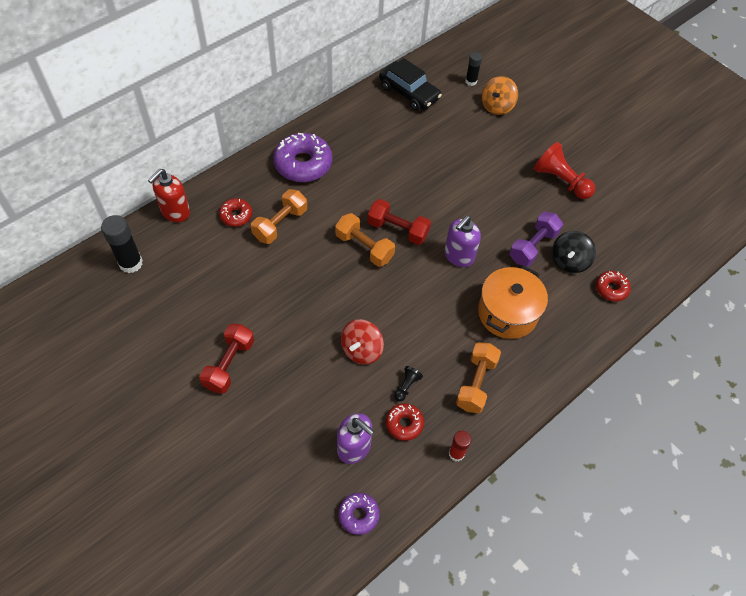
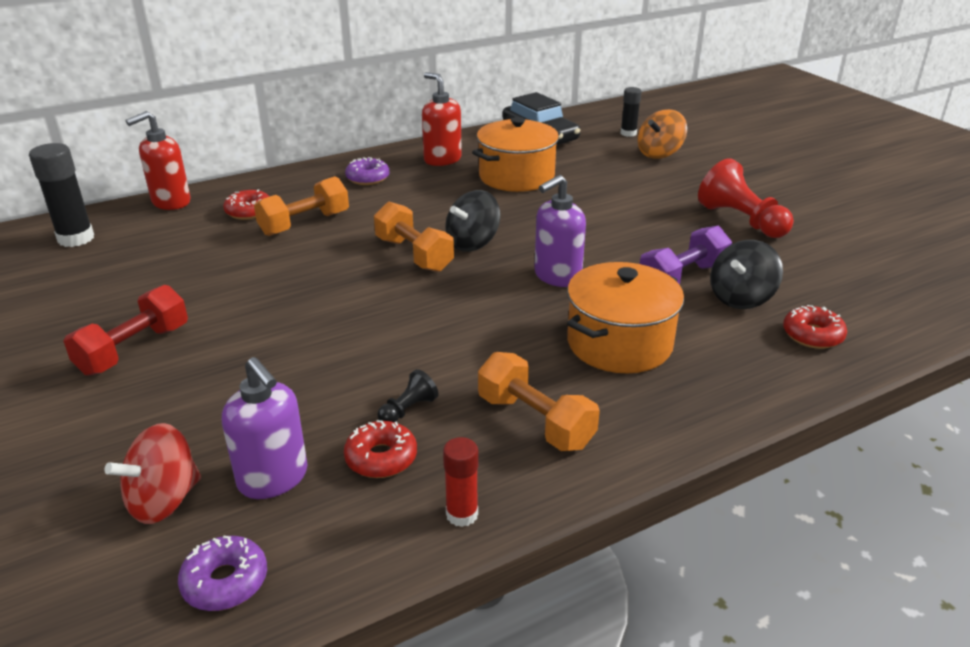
camera: 15 degrees right, 25 degrees down
(303, 164) = (368, 178): purple donut -> purple donut, size x0.54
(348, 133) = (442, 159): none -> red soap dispenser
(361, 350) = (353, 358): red spinning top -> red spinning top (164, 500)
(398, 230) = (472, 243): red dumbbell -> black spinning top
(406, 148) = (516, 176): none -> orange pot
(476, 383) = (535, 421): orange dumbbell -> orange dumbbell turned 75 degrees counterclockwise

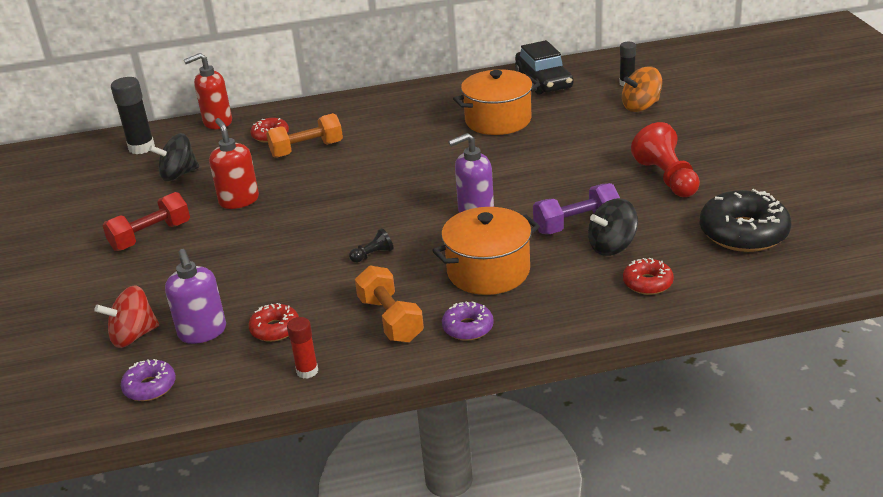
camera: 20 degrees right, 0 degrees up
(368, 178) = (375, 112): purple donut -> purple donut (468, 328)
(408, 410) = (309, 300): black pawn -> black pawn (373, 255)
(414, 254) = (375, 183): orange dumbbell -> none
(442, 159) = (445, 99): red soap dispenser -> red soap dispenser (239, 200)
(472, 243) = (426, 178): black spinning top -> black spinning top (178, 174)
(866, 269) = (743, 233): none -> black donut

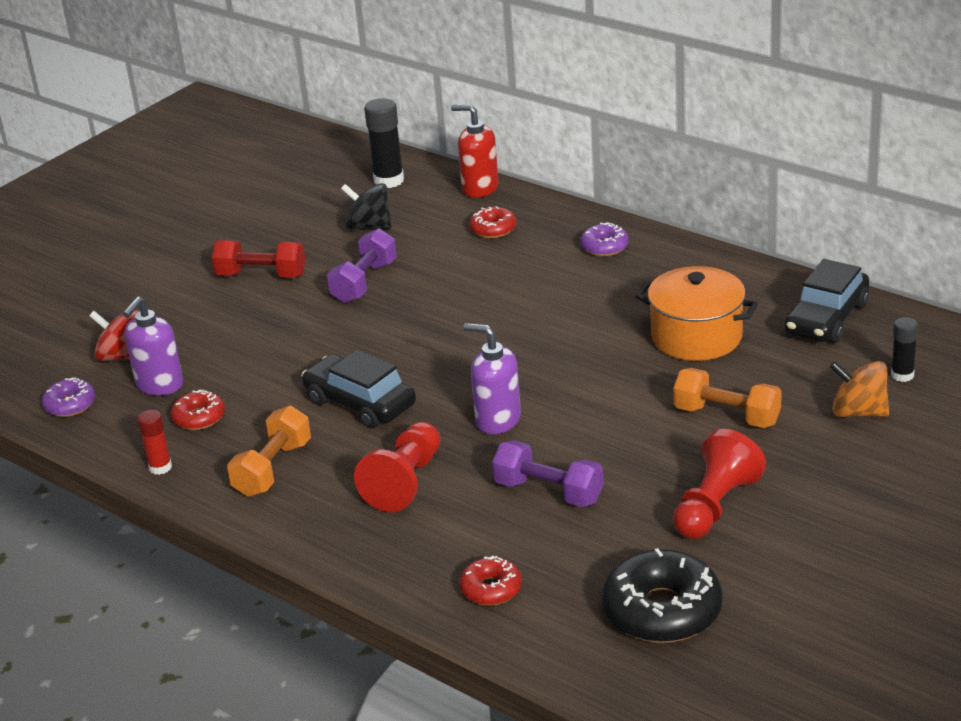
camera: 50 degrees right, 0 degrees up
(239, 200) = (364, 282): red soap dispenser -> purple dumbbell
(307, 149) = (493, 263): orange dumbbell -> orange dumbbell (727, 416)
(373, 255) = (360, 403): black pawn -> black car
(468, 328) = (304, 518): purple donut -> purple donut (604, 247)
(488, 271) = (405, 482): orange pot -> red pawn
(612, 246) = (533, 535): black spinning top -> none

